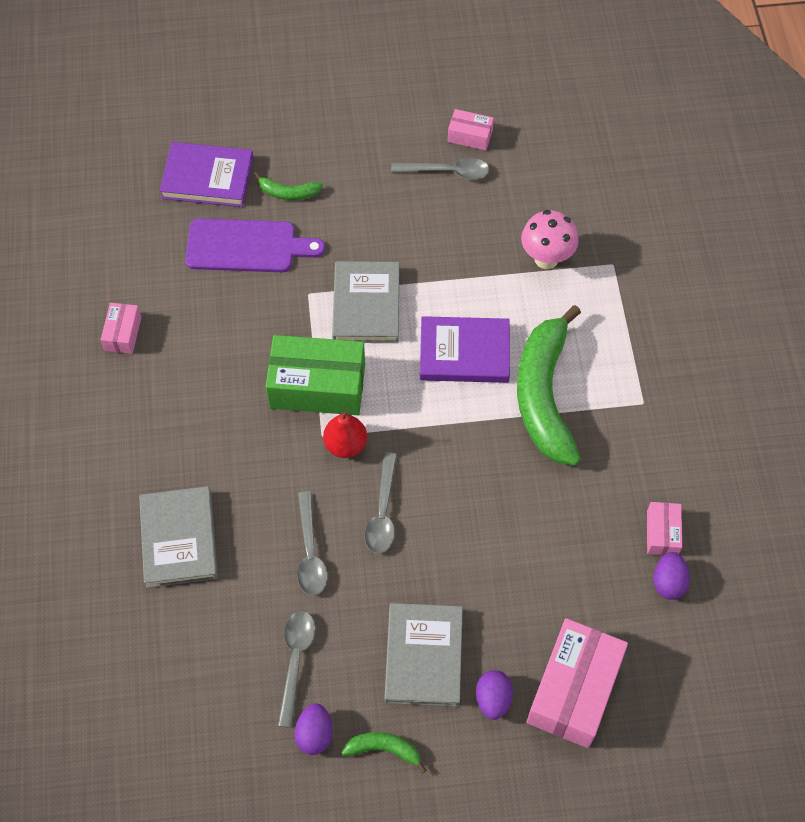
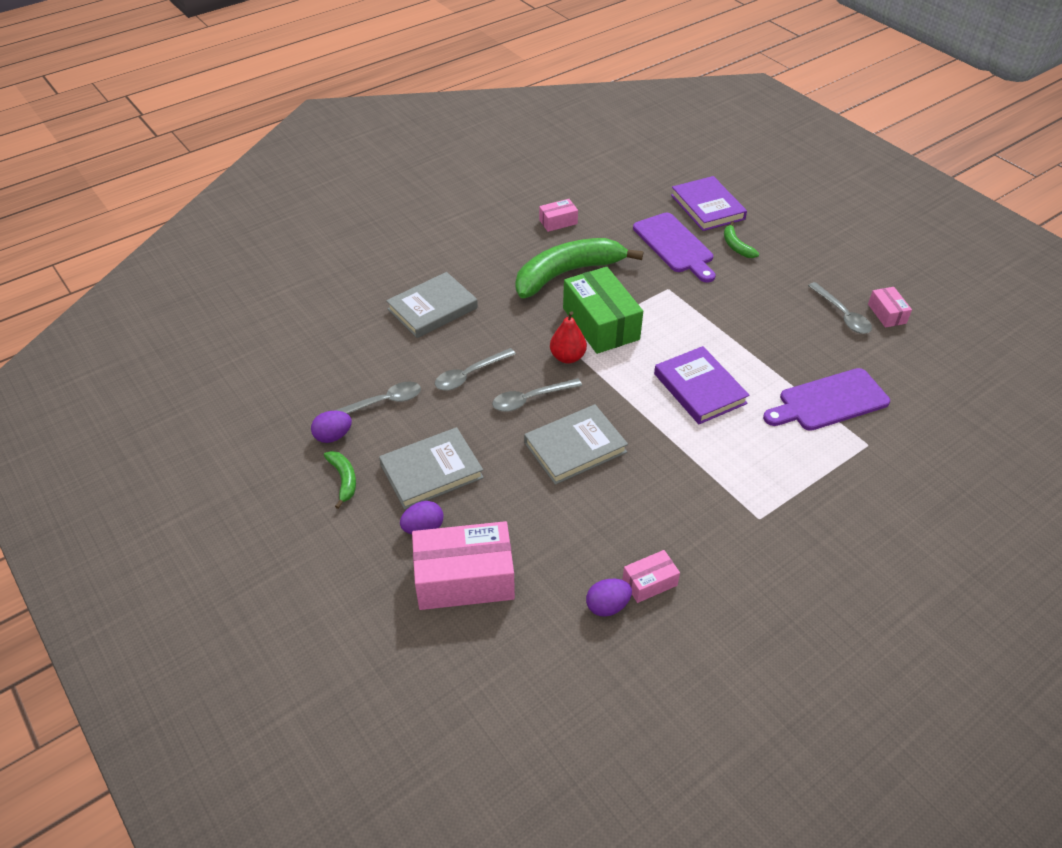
camera: 60 degrees right, 15 degrees down
(366, 305) = (687, 320): grey book -> grey book (575, 447)
(544, 395) = (707, 451): green banana -> green banana (567, 273)
(546, 258) = (829, 401): pink mushroom -> purple cutting board

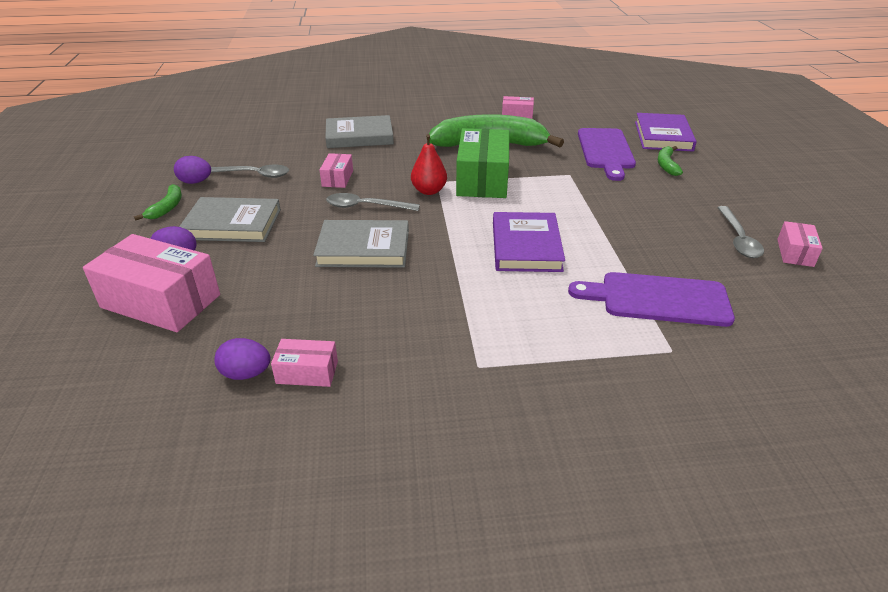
camera: 30 degrees right, 10 degrees down
(469, 375) = (337, 178): grey spoon -> pink box

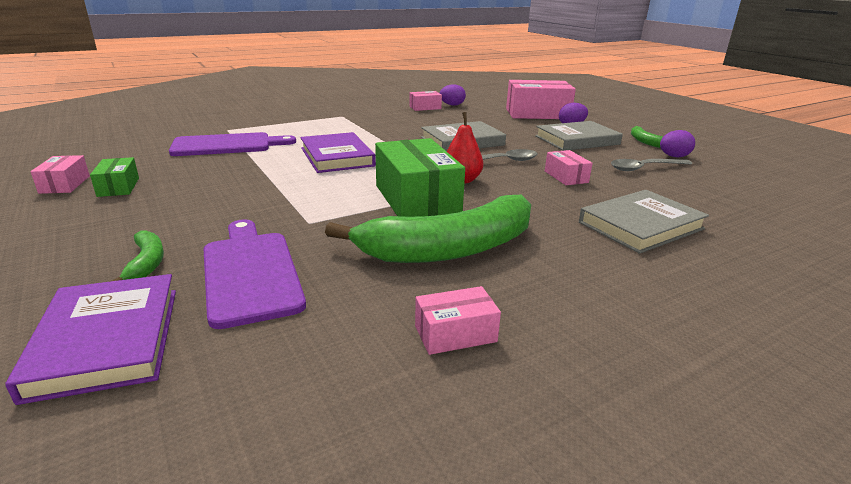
camera: 155 degrees right, 10 degrees down
(738, 239) = (118, 187): grey spoon -> green box

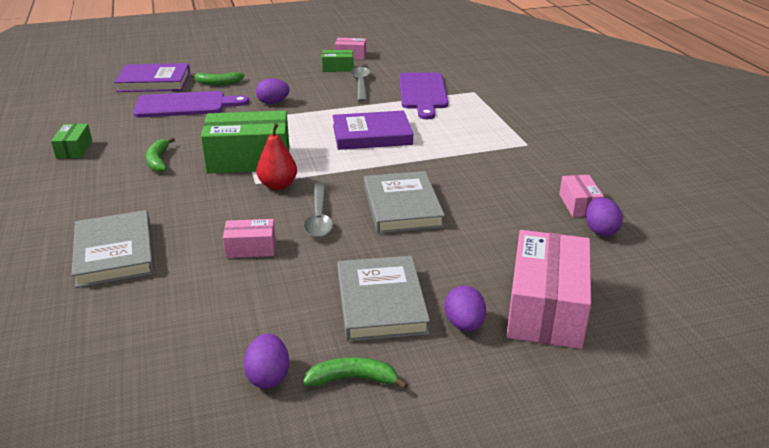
camera: 105 degrees right, 5 degrees up
(246, 209) = (273, 103): none -> purple egg
(450, 249) = (158, 161): green banana -> green banana, size x0.43
(455, 334) = (74, 149): pink box -> green box
(644, 168) = (241, 321): grey spoon -> grey spoon (361, 84)

